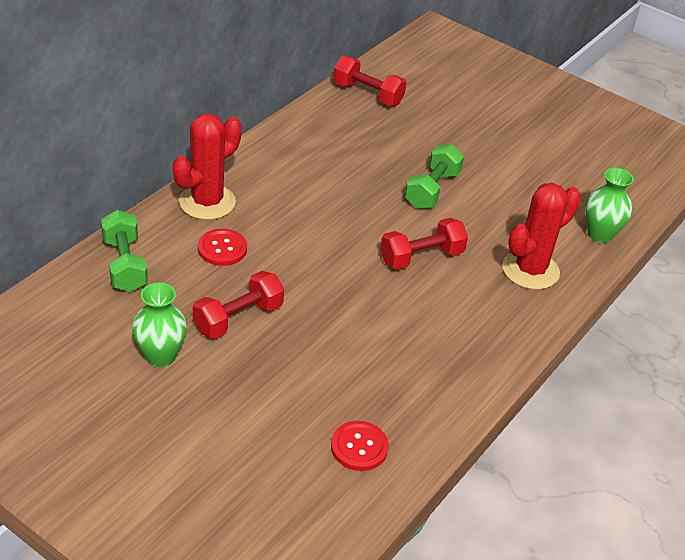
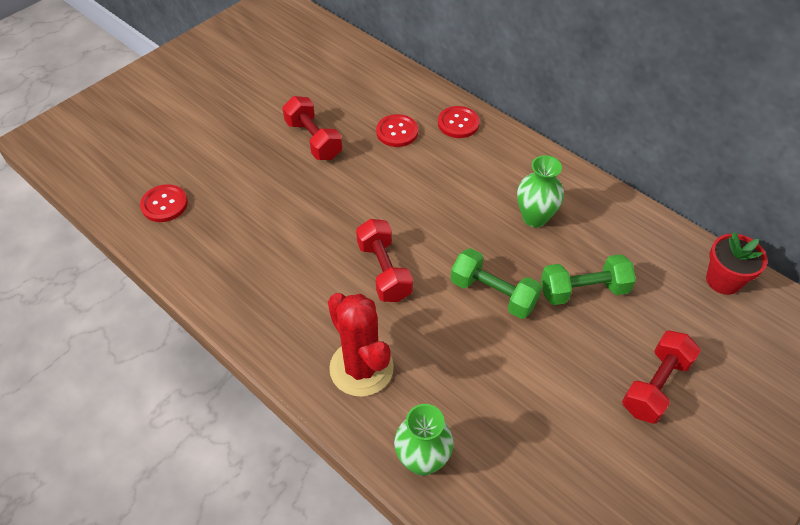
camera: 100 degrees right, 10 degrees up
(125, 264) = (379, 79): green dumbbell -> green dumbbell (583, 290)
(160, 356) = (279, 99): green vase -> green vase (534, 217)
(207, 202) = (458, 123): red cactus -> red button
(368, 94) = (664, 253): red dumbbell -> red dumbbell (655, 385)
(391, 70) = (723, 280): none -> red flower pot

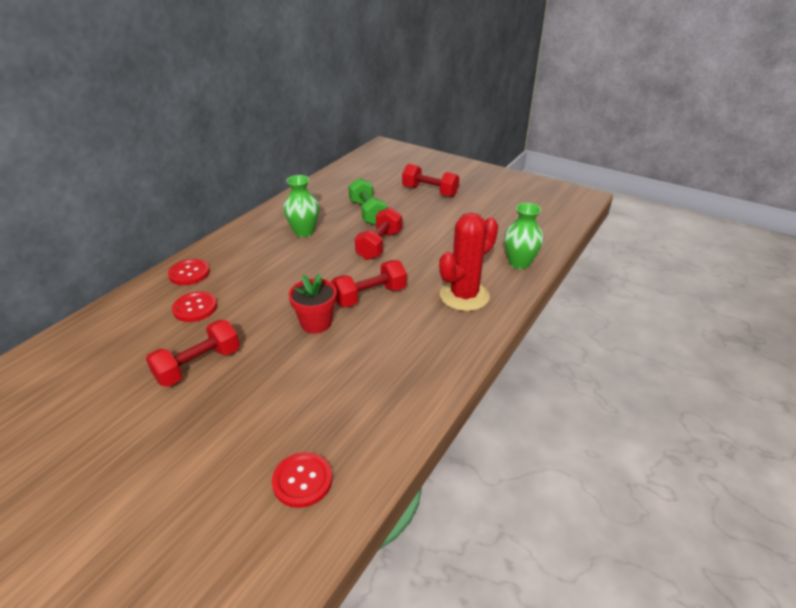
camera: 100 degrees left, 15 degrees down
(493, 293) = (379, 245): green dumbbell -> red dumbbell
(723, 280) = (349, 172): red flower pot -> red flower pot (316, 323)

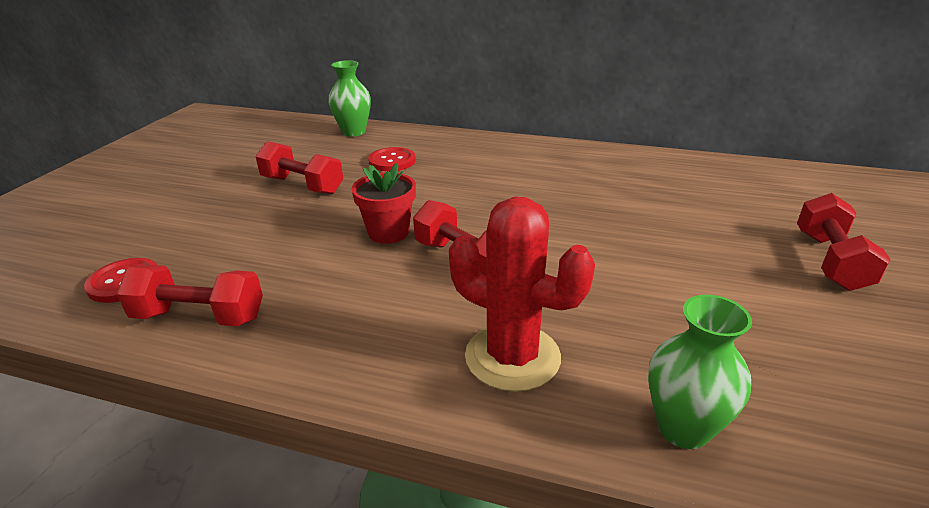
camera: 75 degrees right, 5 degrees down
(189, 273) = (449, 143): red button -> none
(304, 232) = (581, 181): green vase -> green vase (353, 132)
(367, 213) = (681, 215): green dumbbell -> none
(379, 245) = (599, 242): red dumbbell -> red dumbbell (199, 316)

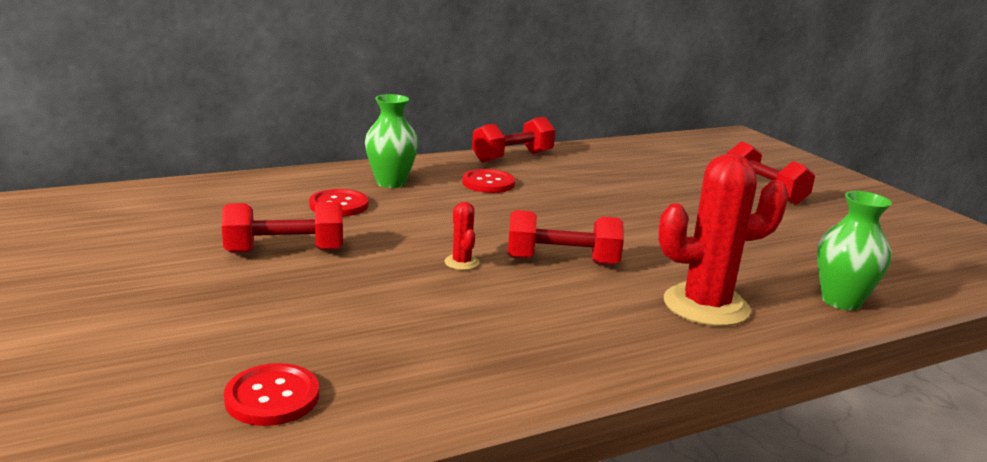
camera: 45 degrees left, 10 degrees down
(199, 316) = (427, 384): red dumbbell -> red dumbbell (512, 157)
(353, 132) = (232, 188): green vase -> green vase (391, 183)
(388, 232) = (461, 262): red flower pot -> red cactus
(531, 171) = (488, 183): none -> red button

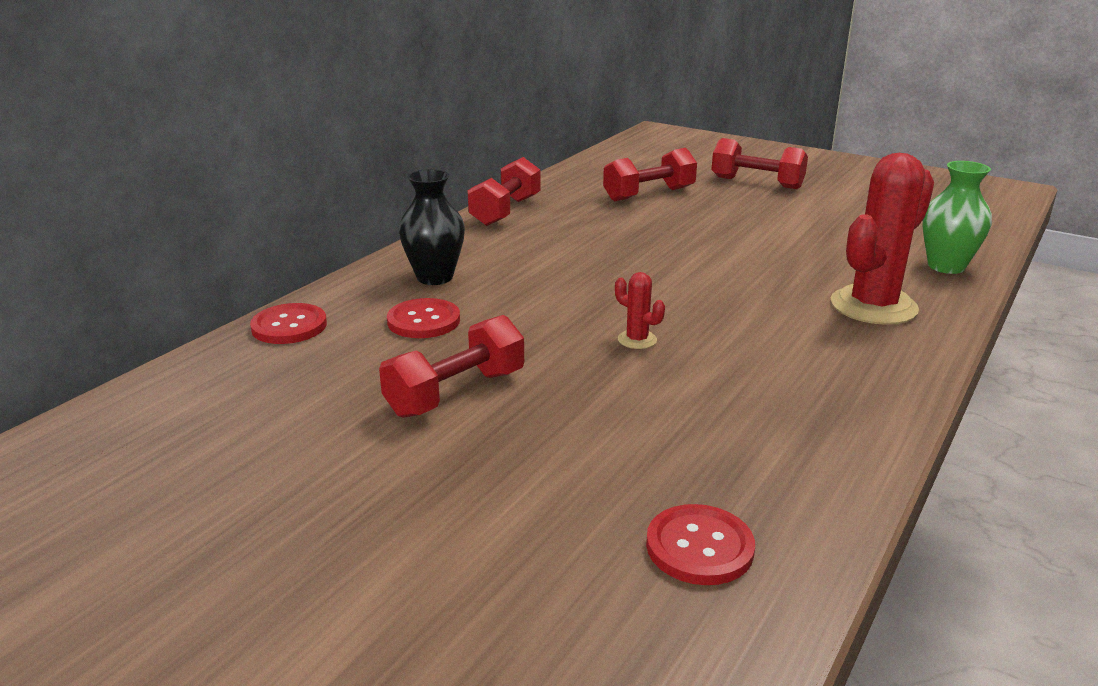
camera: 30 degrees left, 5 degrees up
(391, 183) = (435, 277): green vase -> black vase
(488, 183) = (528, 247): red button -> red button (289, 326)
(562, 261) = (714, 306): red dumbbell -> red dumbbell (649, 194)

